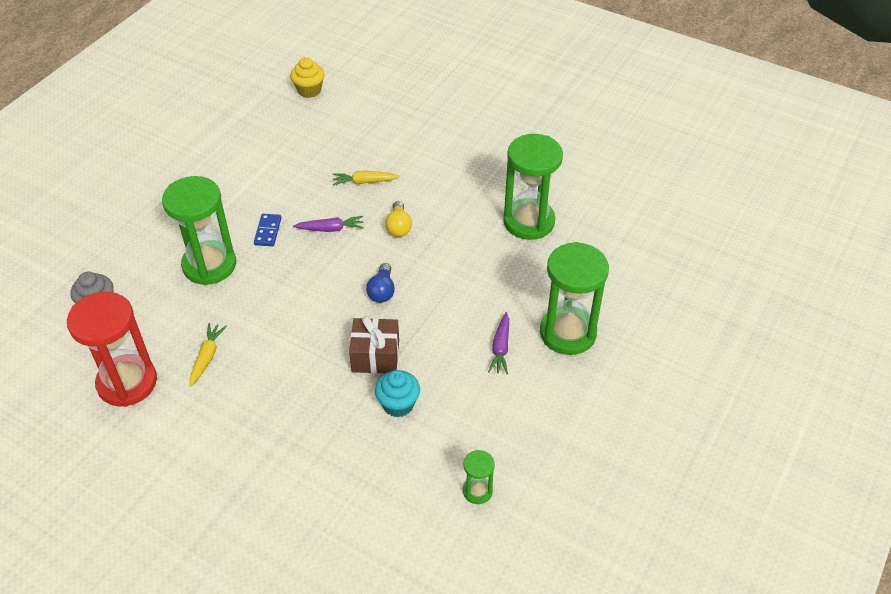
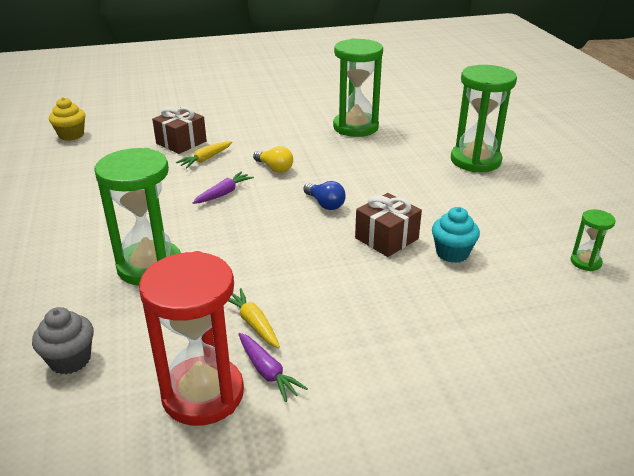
camera: 45 degrees left, 15 degrees down
(268, 231) = (171, 220): blue domino -> none
(371, 150) = (181, 142): none -> brown gift
(500, 348) = (454, 188): purple carrot -> purple carrot (267, 372)

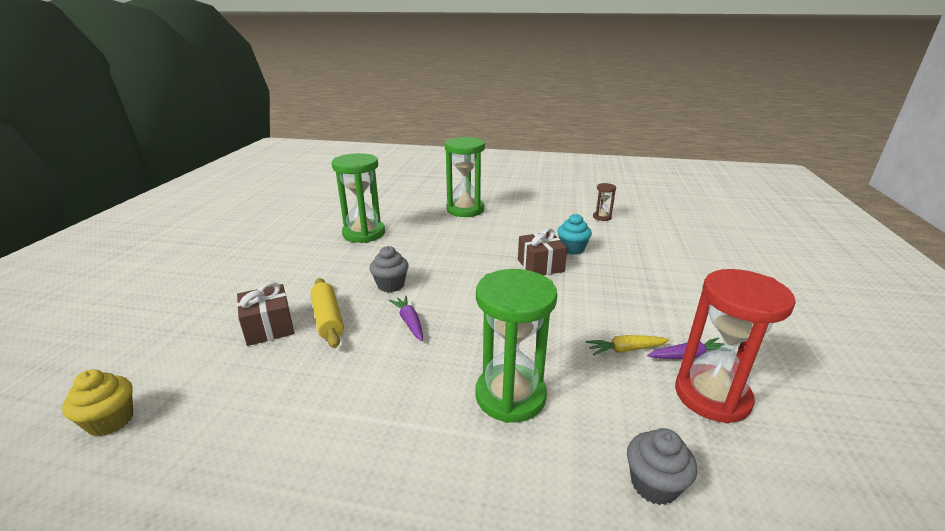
camera: 65 degrees left, 5 degrees down
(206, 159) = (328, 319): yellow carrot -> yellow rolling pin
(274, 168) = (391, 285): yellow light bulb -> grey cupcake
(325, 204) = (473, 277): blue light bulb -> none
(585, 262) = (602, 217): green hourglass -> brown hourglass

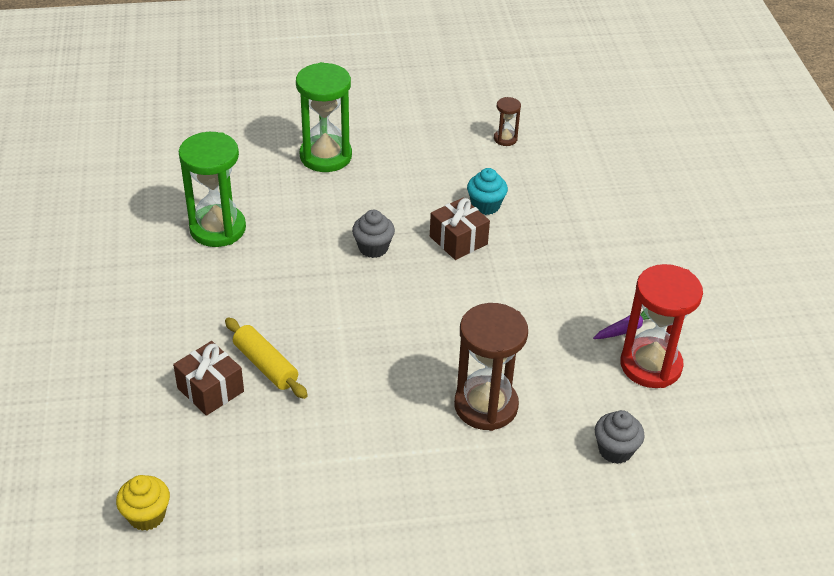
camera: 20 degrees left, 15 degrees up
(391, 285) = (304, 305): grey cupcake -> grey cupcake (373, 248)
(409, 322) = (354, 350): purple carrot -> none
(510, 396) = (486, 406): green hourglass -> brown hourglass
(625, 350) = (572, 334): yellow carrot -> none

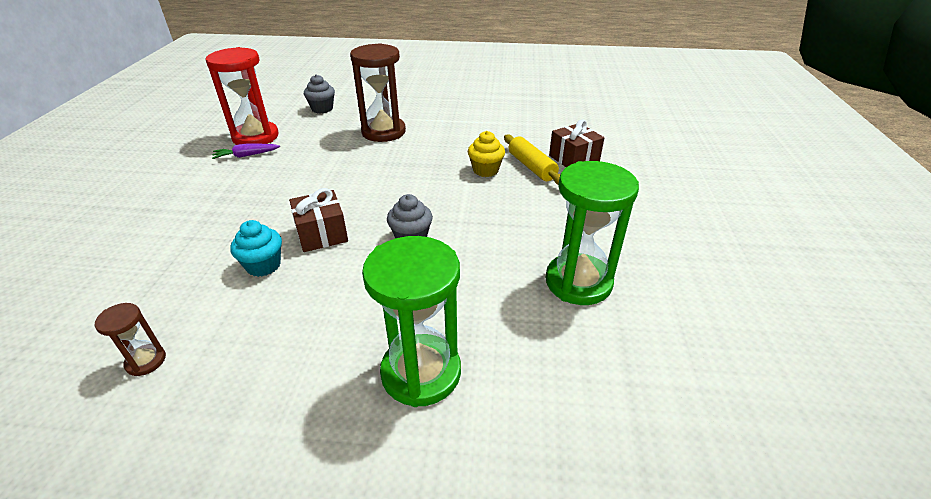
camera: 165 degrees left, 5 degrees down
(147, 515) = (606, 115): yellow cupcake -> yellow cupcake (485, 170)

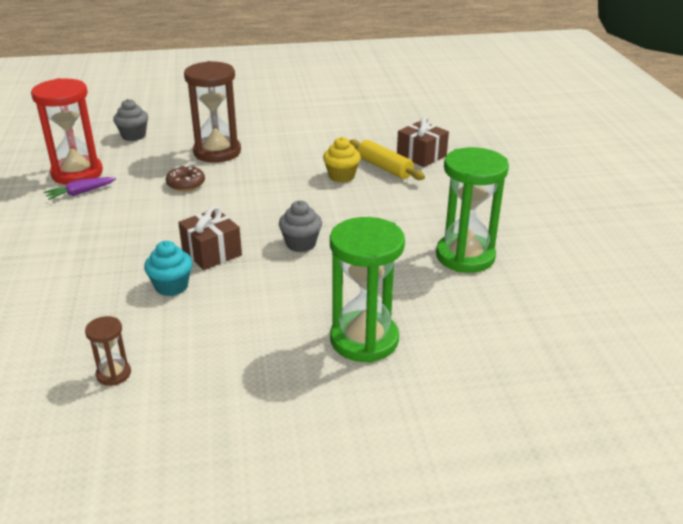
camera: 15 degrees left, 5 degrees down
(339, 159) = (186, 184): none -> brown donut

